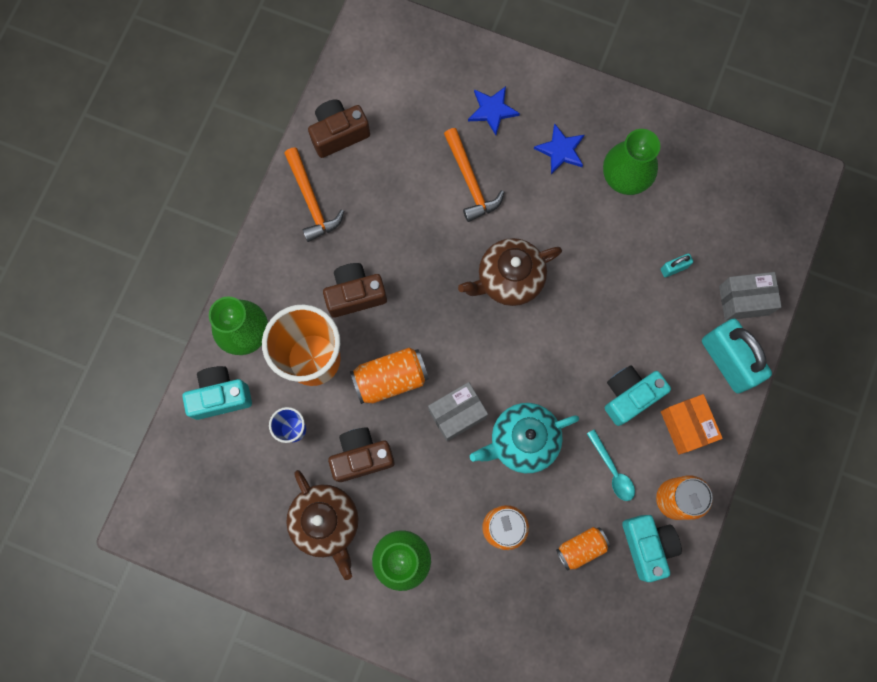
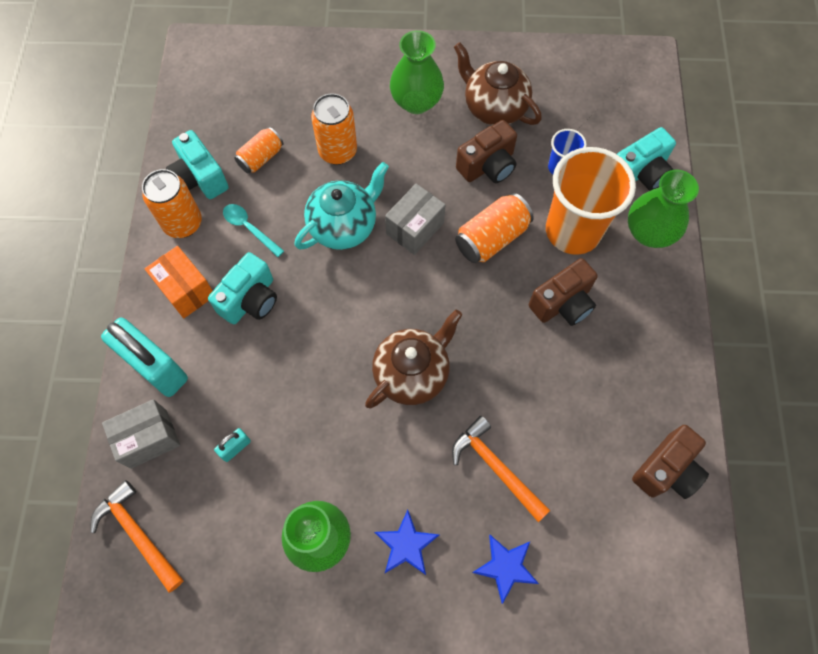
camera: 160 degrees right, 10 degrees down
(311, 200) = (656, 383): orange hammer -> orange hammer (138, 534)

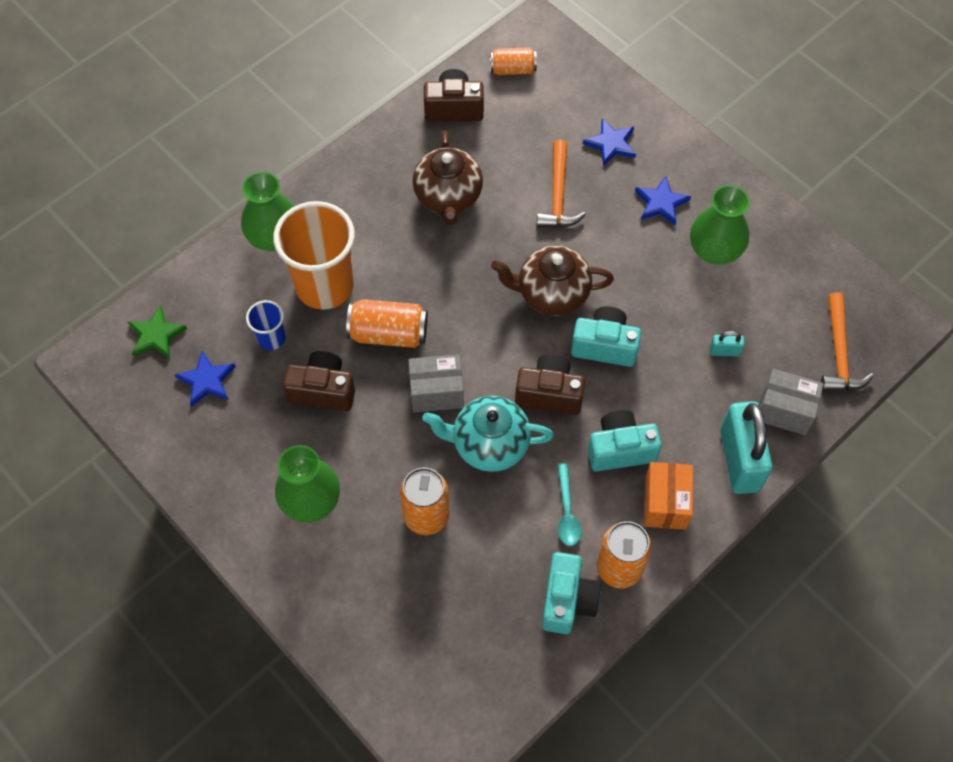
camera: 135 degrees left, 5 degrees down
(261, 158) = (496, 571): orange can -> orange can (513, 69)
(494, 107) = (256, 435): brown teapot -> brown teapot (448, 197)
(562, 303) = (395, 247): brown camera -> brown camera (549, 394)
(564, 110) = (207, 380): none -> blue star
(630, 108) = (156, 335): none -> green star
(640, 172) = (220, 281): turquoise camera -> turquoise camera (604, 346)

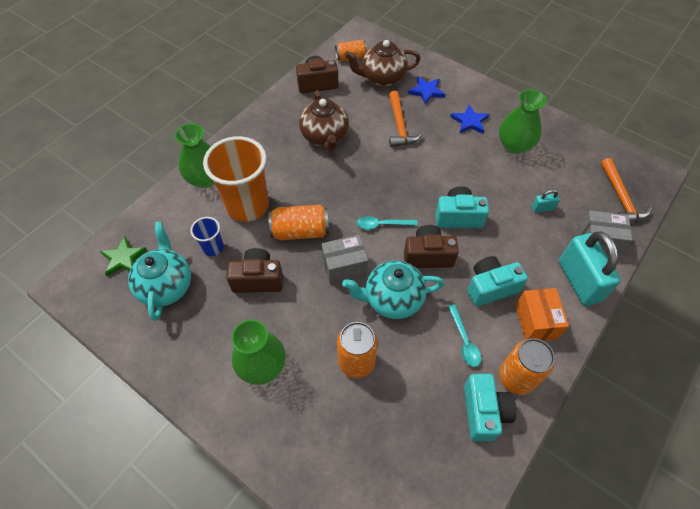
camera: 10 degrees left, 5 degrees down
(207, 380) = (166, 286): blue star -> turquoise teapot
(499, 341) = (382, 224): none -> turquoise spoon
(551, 293) = (411, 188): brown teapot -> brown teapot (382, 78)

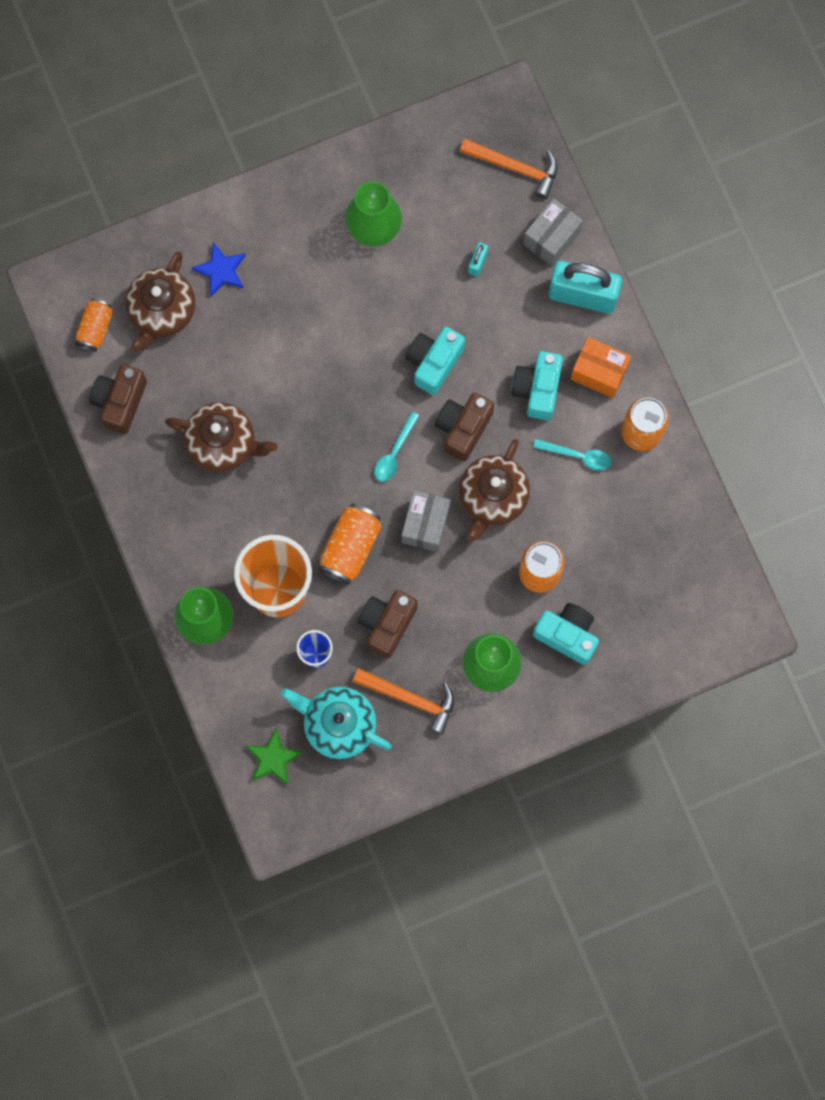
camera: 60 degrees left, 20 degrees up
(392, 299) = (492, 498): turquoise teapot -> brown teapot
(399, 125) = (259, 341): orange hammer -> orange hammer (410, 698)
(469, 121) = (304, 252): blue star -> none
(484, 412) = (654, 485): turquoise camera -> turquoise camera (567, 635)

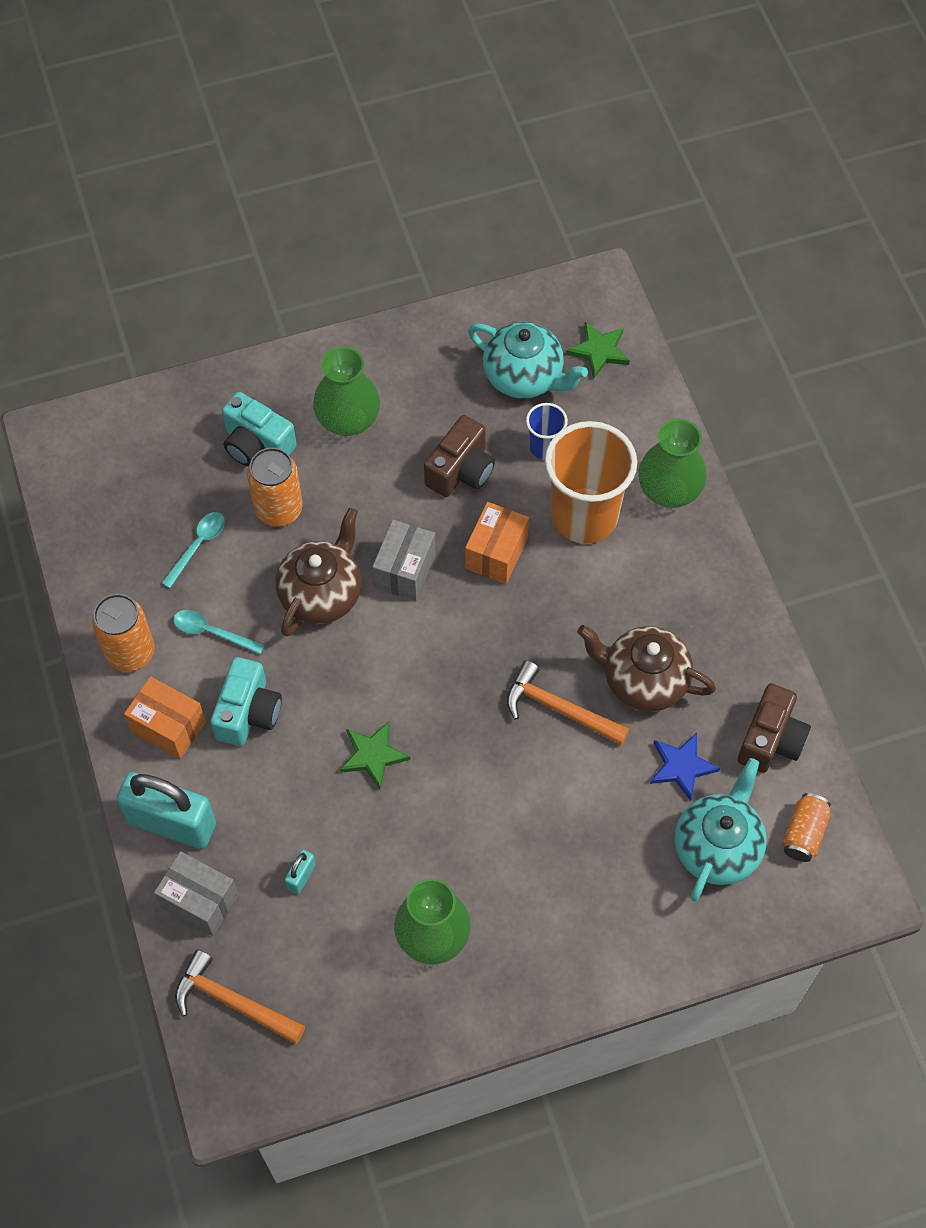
camera: 175 degrees left, 15 degrees down
(162, 312) = (717, 847): brown teapot -> turquoise teapot
(221, 270) = (639, 895): blue star -> blue star (681, 766)
(350, 547) = (496, 553): orange can -> orange box
(394, 452) = (433, 653): turquoise spoon -> turquoise spoon (198, 546)
(410, 698) = (442, 396): orange hammer -> orange hammer (559, 709)
(434, 363) = (373, 755): turquoise camera -> green star
(463, 428) = (346, 674): brown camera -> none
(551, 238) = (199, 901): grey box -> grey box turned 75 degrees clockwise

